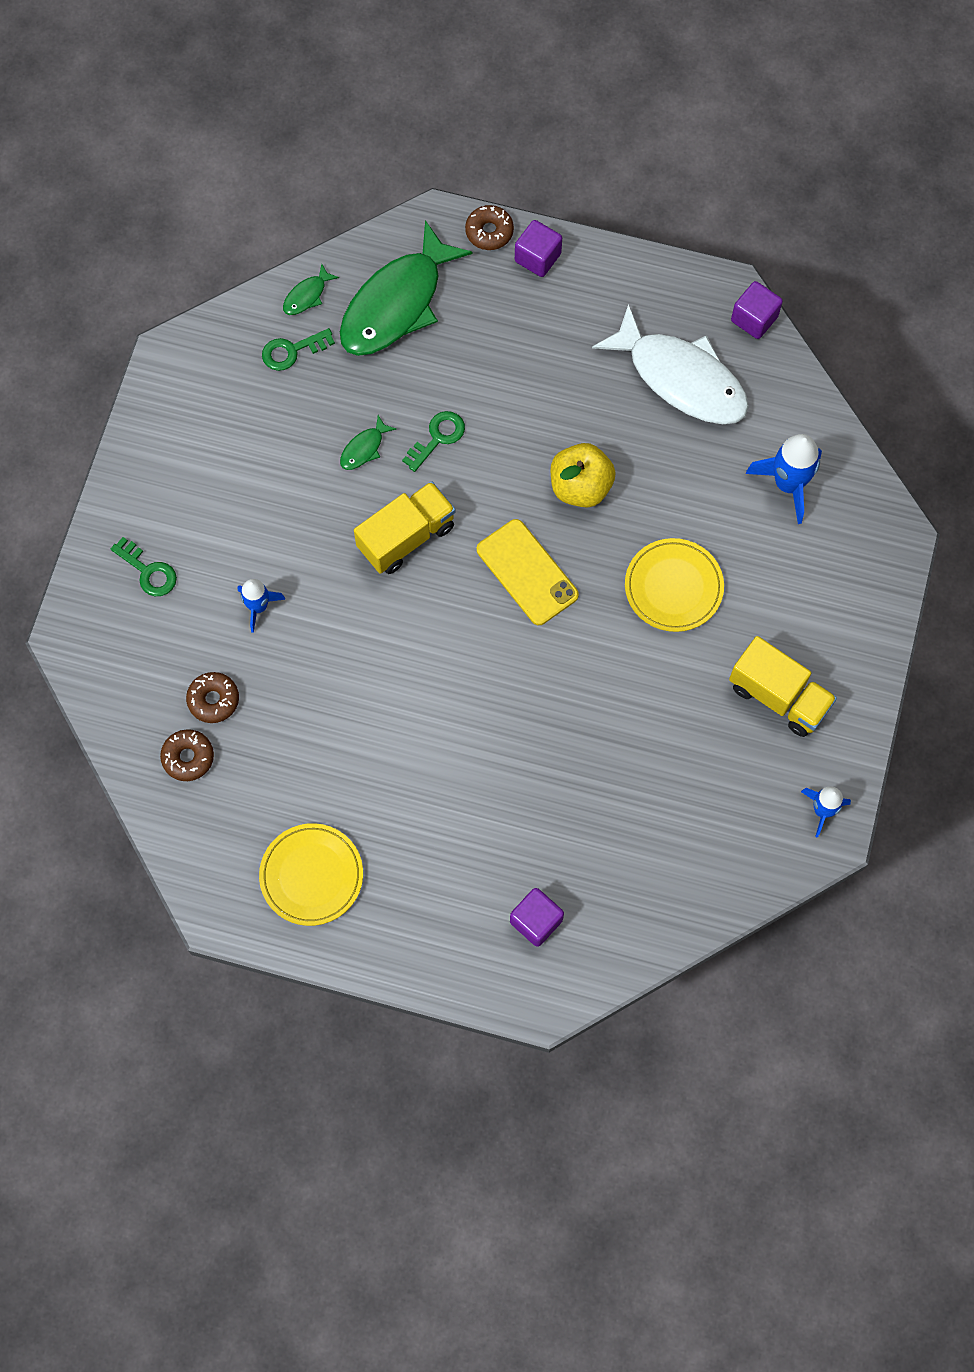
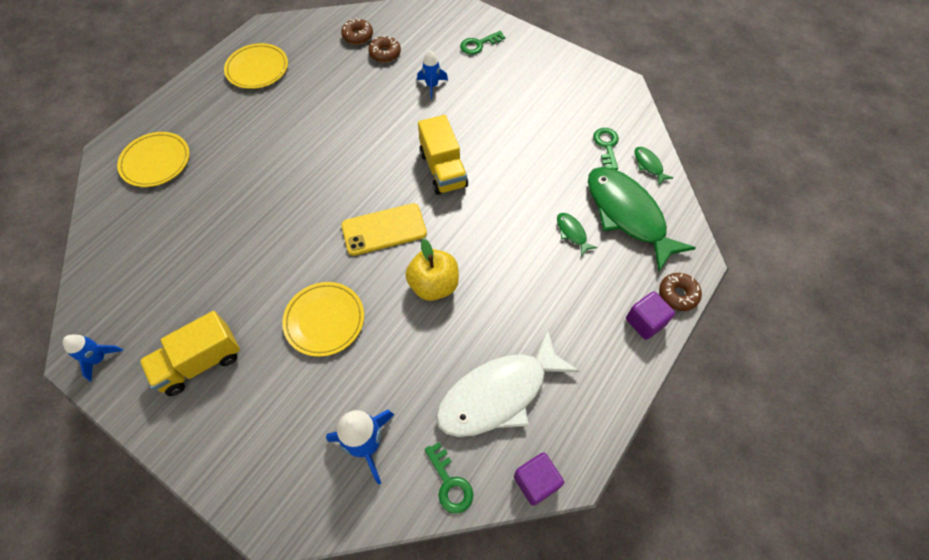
camera: 110 degrees right, 10 degrees down
(364, 448) = (518, 165): green fish -> green fish (572, 233)
(438, 437) = (510, 208): green key -> green key (450, 483)
(536, 921) = (156, 162): purple cube -> yellow plate

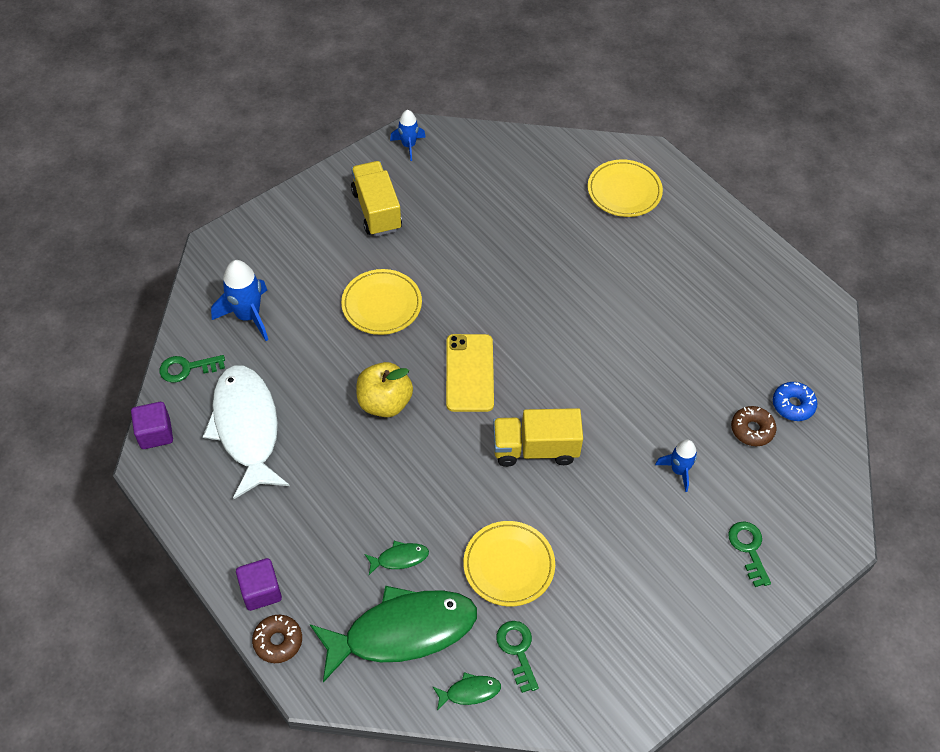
camera: 105 degrees right, 5 degrees down
(257, 69) = (750, 290): yellow plate -> yellow plate (509, 565)
(358, 36) = (793, 405): brown donut -> blue donut
(606, 146) = (517, 650): green key -> green key turned 120 degrees counterclockwise

